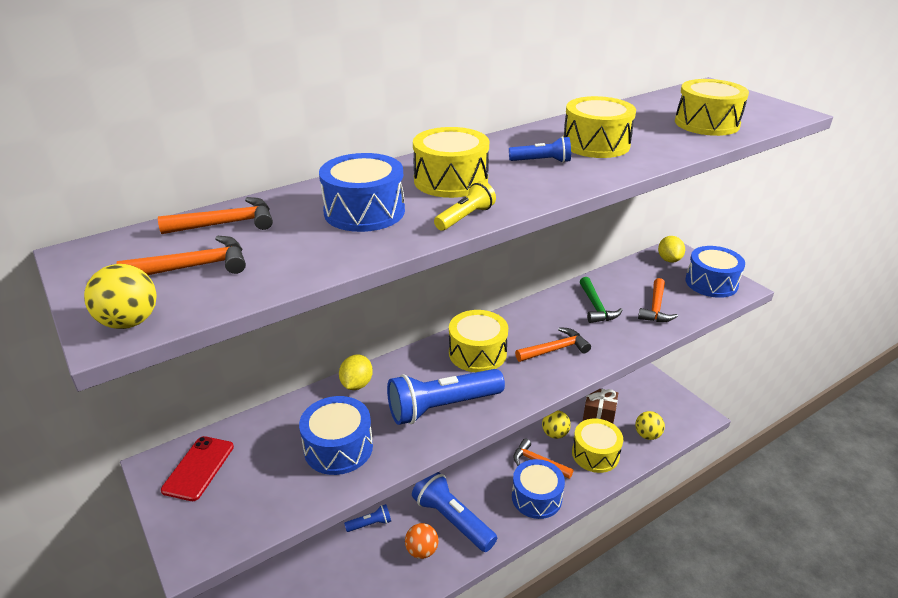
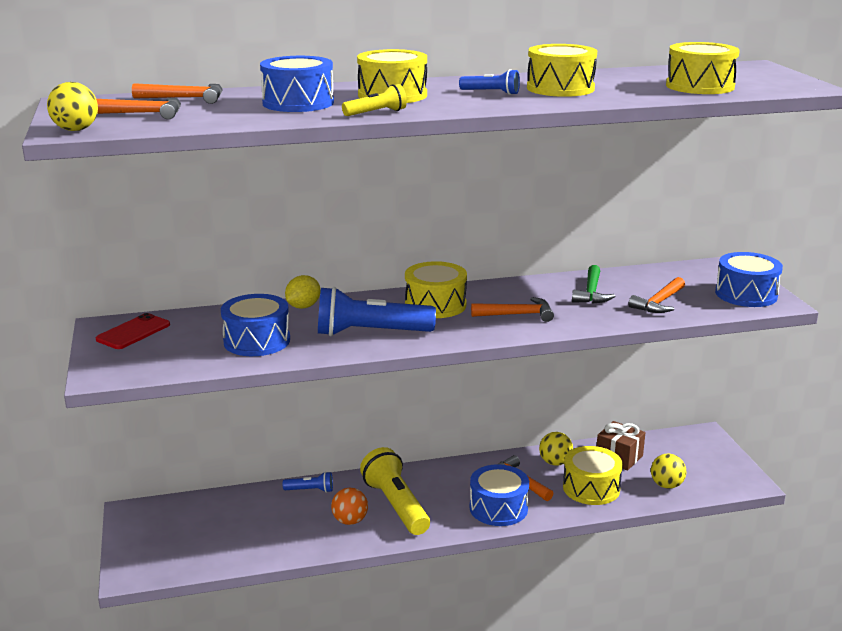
camera: 20 degrees right, 10 degrees down
(452, 519) = (396, 505): blue flashlight -> yellow flashlight
(669, 259) = (714, 270): yellow lemon -> none

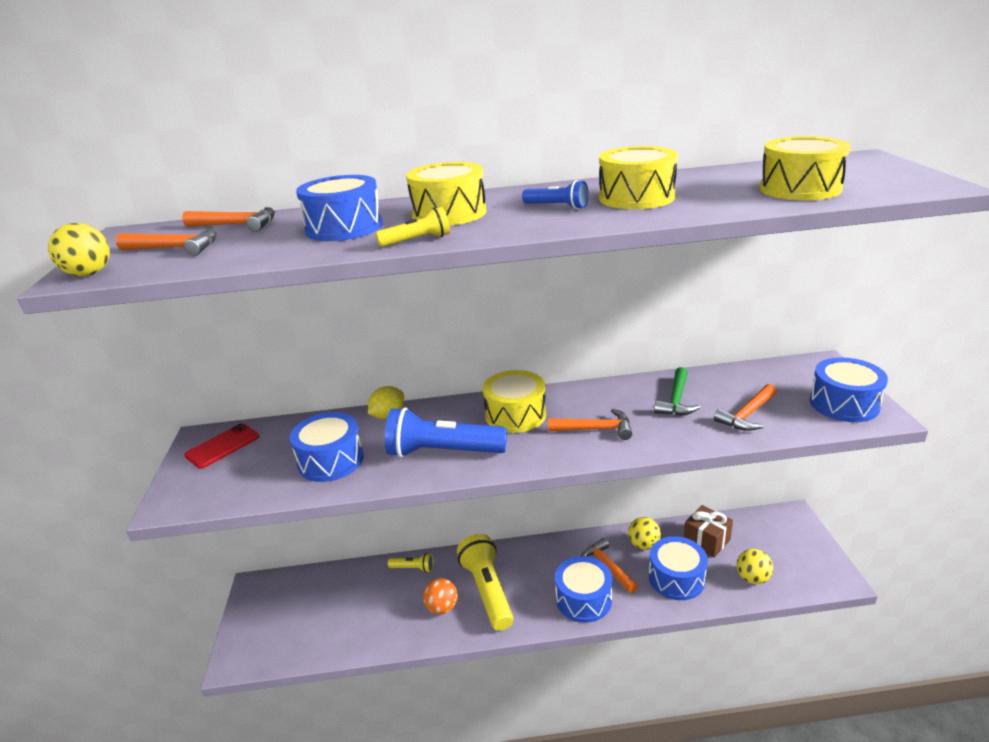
camera: 10 degrees right, 5 degrees up
(310, 490) = (413, 568): blue flashlight -> yellow flashlight
(591, 488) = (676, 578): yellow drum -> blue drum

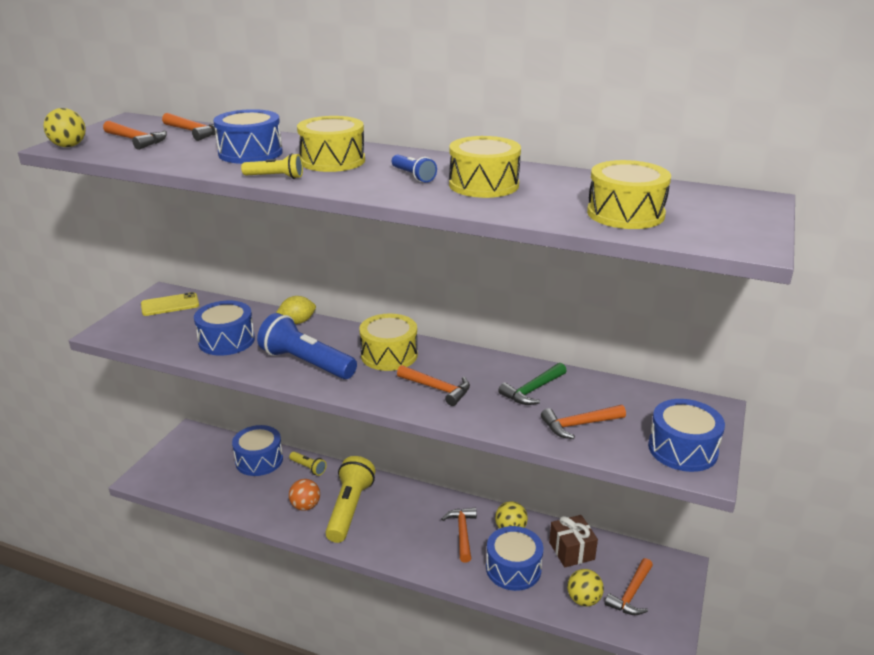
camera: 25 degrees right, 0 degrees up
(222, 446) = (170, 305): red phone -> yellow phone
(583, 599) = (419, 549): blue drum -> blue drum (259, 460)
(781, 555) = (631, 594): none -> orange hammer

